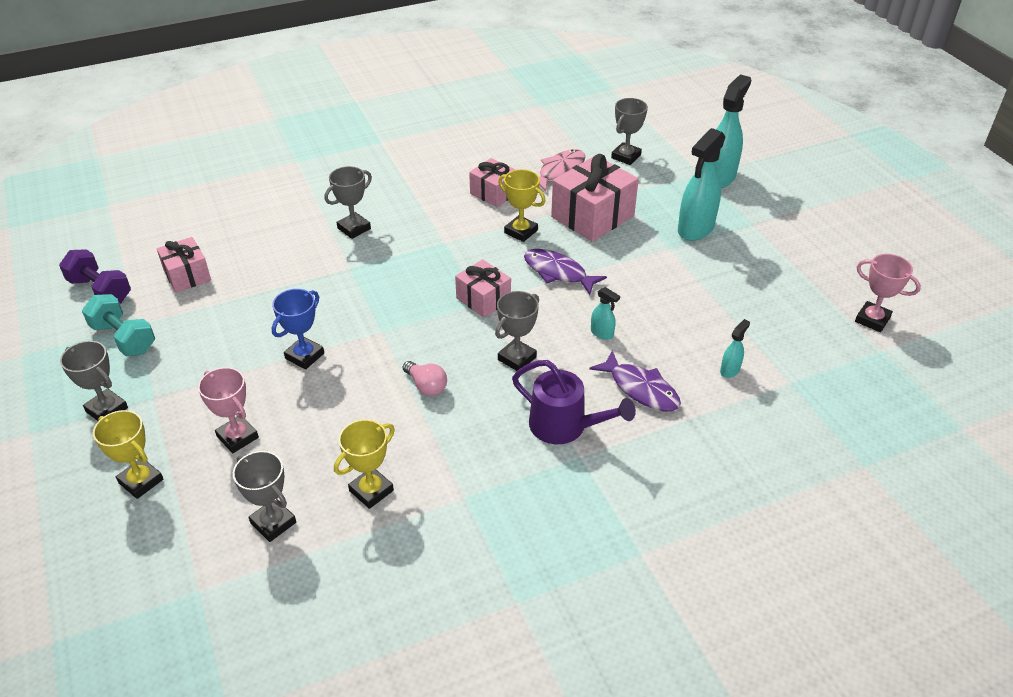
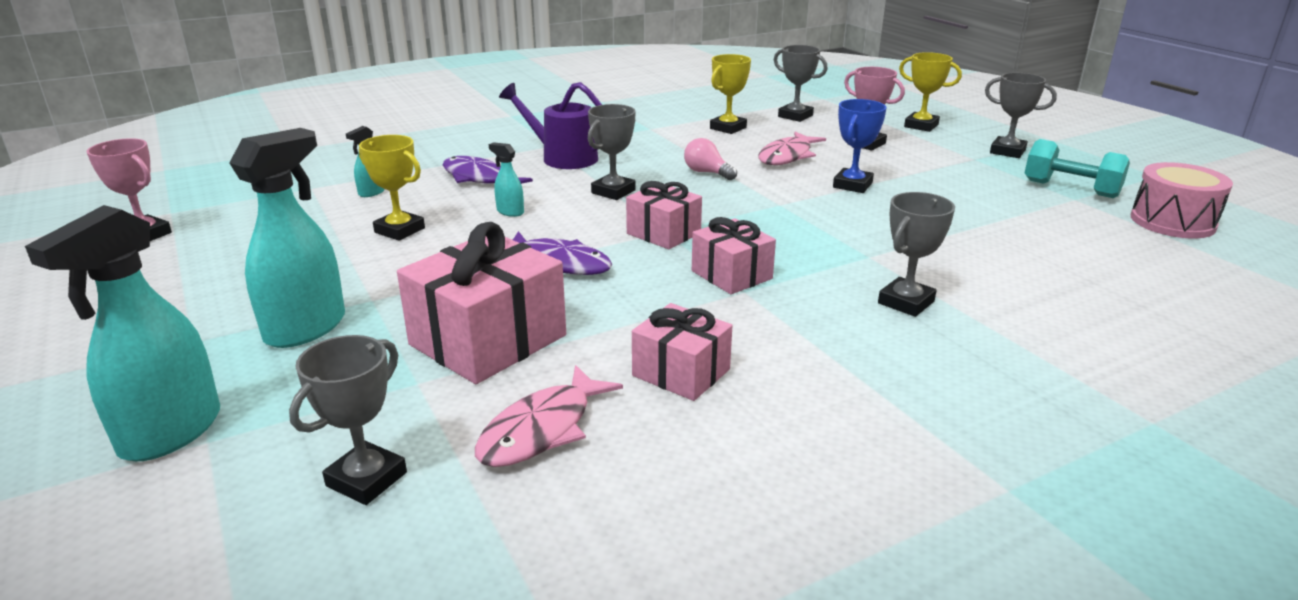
camera: 175 degrees right, 15 degrees down
(100, 290) = (1172, 222): purple dumbbell -> pink drum
(187, 275) = (1085, 239): pink gift -> pink gift (731, 275)
(335, 414) = (787, 156): none -> pink fish
(521, 232) = (620, 310): yellow trophy -> yellow trophy (399, 230)

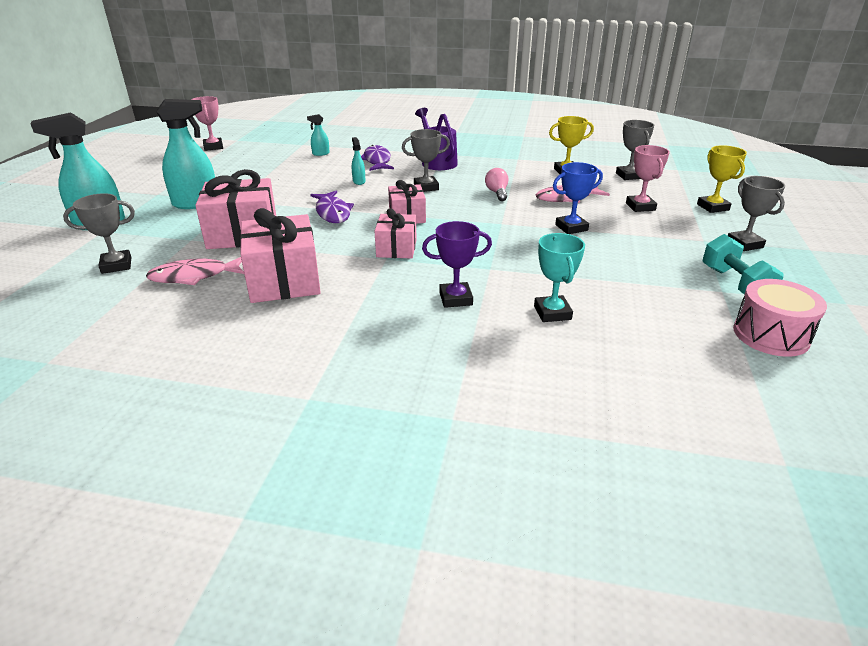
camera: 40 degrees right, 5 degrees up
(399, 230) = (299, 175): yellow trophy -> none
(681, 372) = (284, 280): pink gift -> pink gift, size x1.67
(906, 302) = (455, 299): grey trophy -> purple trophy
(1009, 275) = (552, 313): none -> turquoise trophy

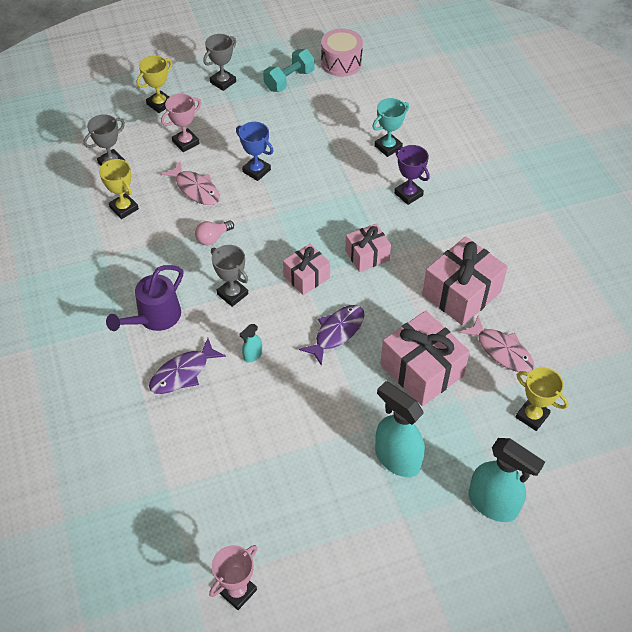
camera: 120 degrees left, 20 degrees up
(116, 265) = (532, 416): grey trophy -> yellow trophy
(320, 154) = (192, 444): turquoise spray bottle -> none

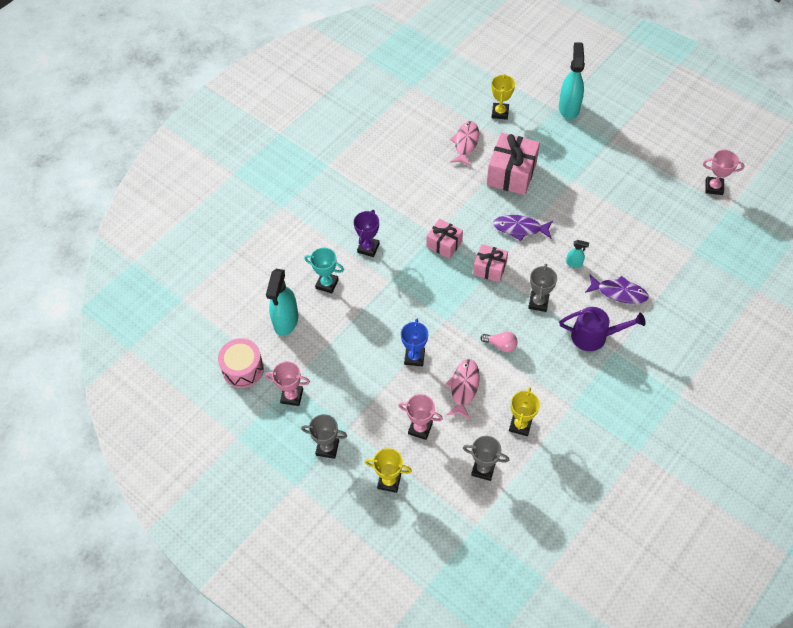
camera: 120 degrees left, 5 degrees up
(289, 80) = (292, 396): turquoise dumbbell -> pink trophy
(397, 458) = (579, 158): turquoise spray bottle -> turquoise spray bottle (286, 321)
(461, 293) = (437, 180): pink gift -> none

